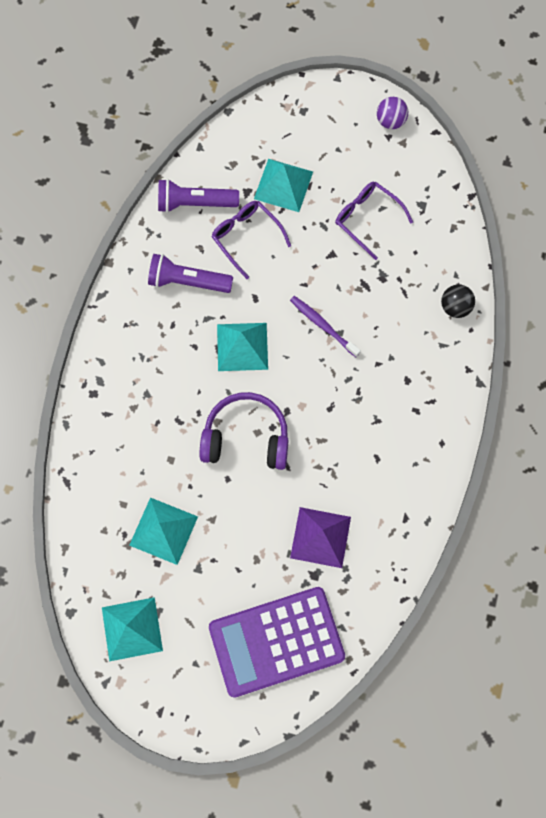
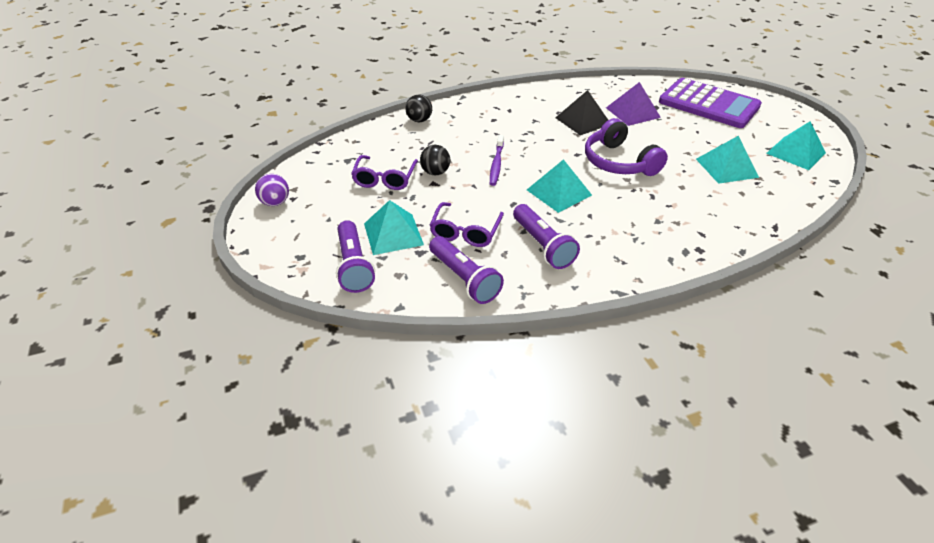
camera: 125 degrees left, 30 degrees down
(265, 140) = (354, 265): none -> purple flashlight
(341, 468) = (583, 121): none -> black pyramid
(347, 265) = (435, 172): none -> black ball

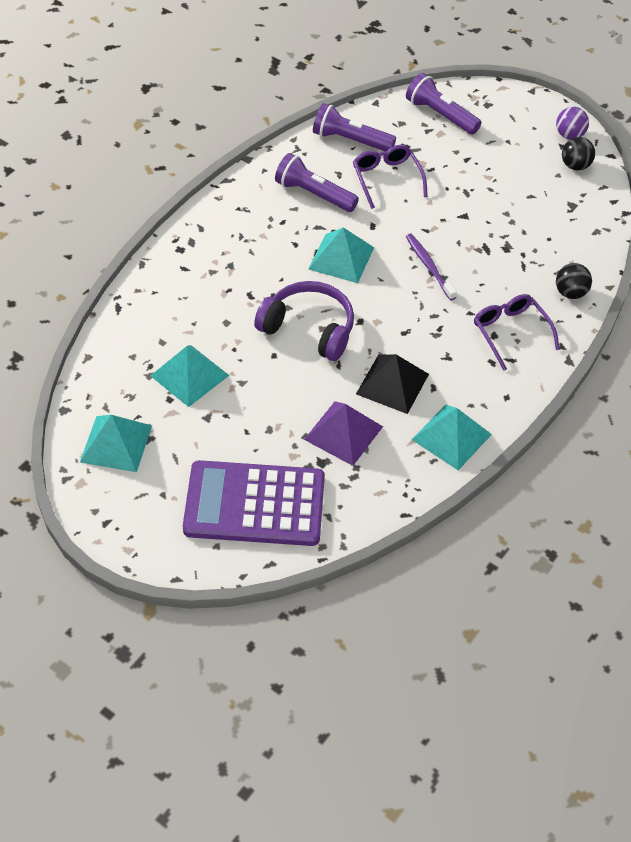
camera: 145 degrees right, 10 degrees up
(385, 178) = (512, 200): purple glasses -> purple glasses (511, 333)
(393, 234) = (442, 151): turquoise pyramid -> turquoise pyramid (451, 437)
(435, 172) = (475, 228): black ball -> black ball (575, 166)

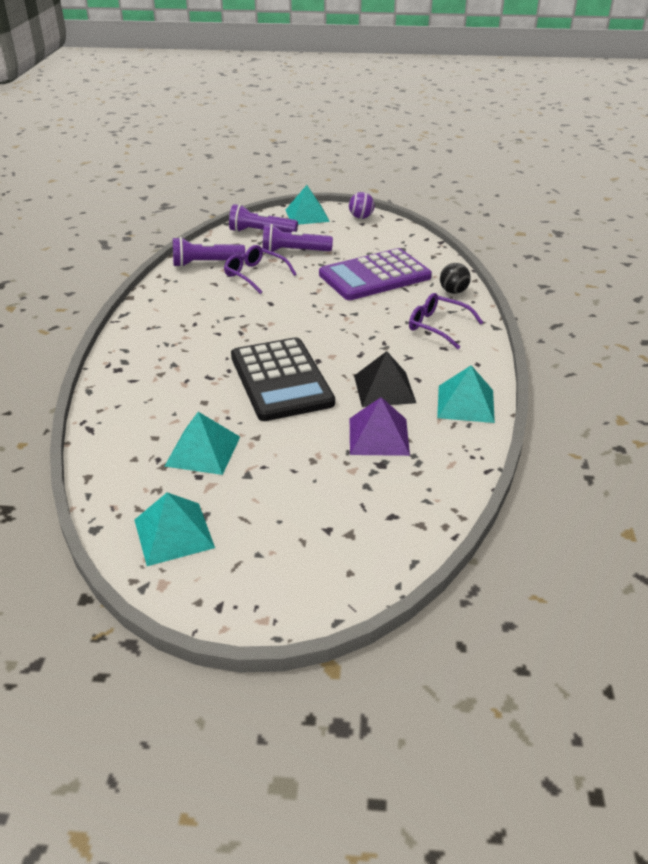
camera: 30 degrees left, 15 degrees down
(254, 504) = (353, 522): purple calculator -> purple calculator (374, 276)
(309, 328) = (281, 380): purple headphones -> black calculator
(314, 194) = (206, 300): purple flashlight -> purple flashlight (294, 251)
(341, 258) = (264, 329): turquoise pyramid -> turquoise pyramid (307, 215)
(429, 266) = (337, 311): purple toothbrush -> none
(575, 166) = (381, 230): black ball -> none

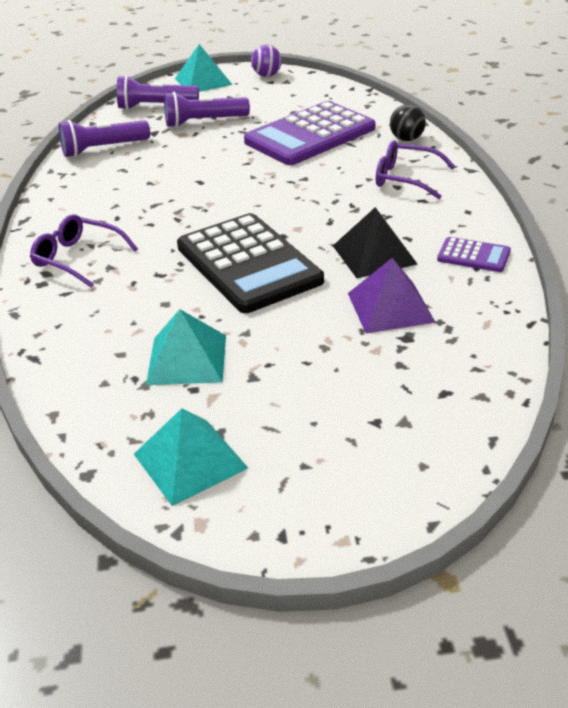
camera: 10 degrees left, 0 degrees up
(255, 275) = (169, 153): purple glasses -> purple glasses (78, 258)
(465, 403) = (473, 256): turquoise pyramid -> purple calculator

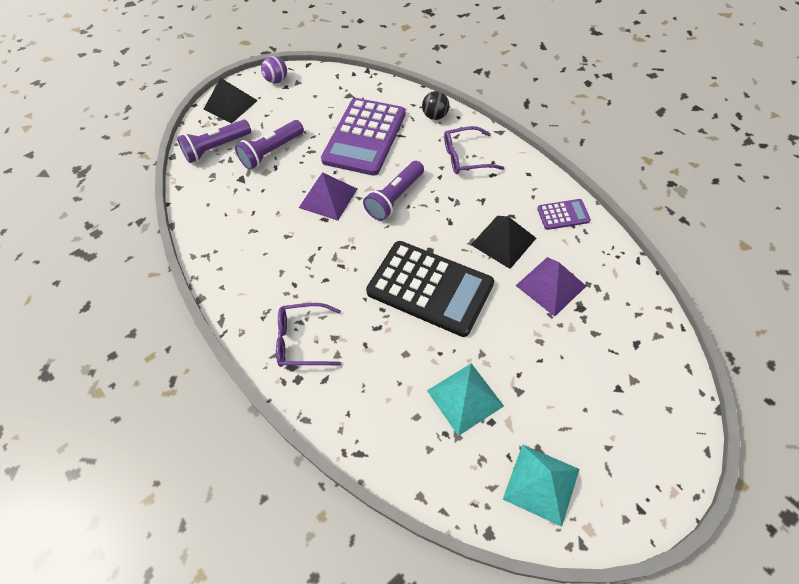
camera: 30 degrees left, 20 degrees up
(103, 149) = (216, 214): purple flashlight -> purple flashlight (395, 198)
(203, 81) = (230, 104): turquoise pyramid -> black pyramid
(221, 168) = (328, 198): none -> purple pyramid

